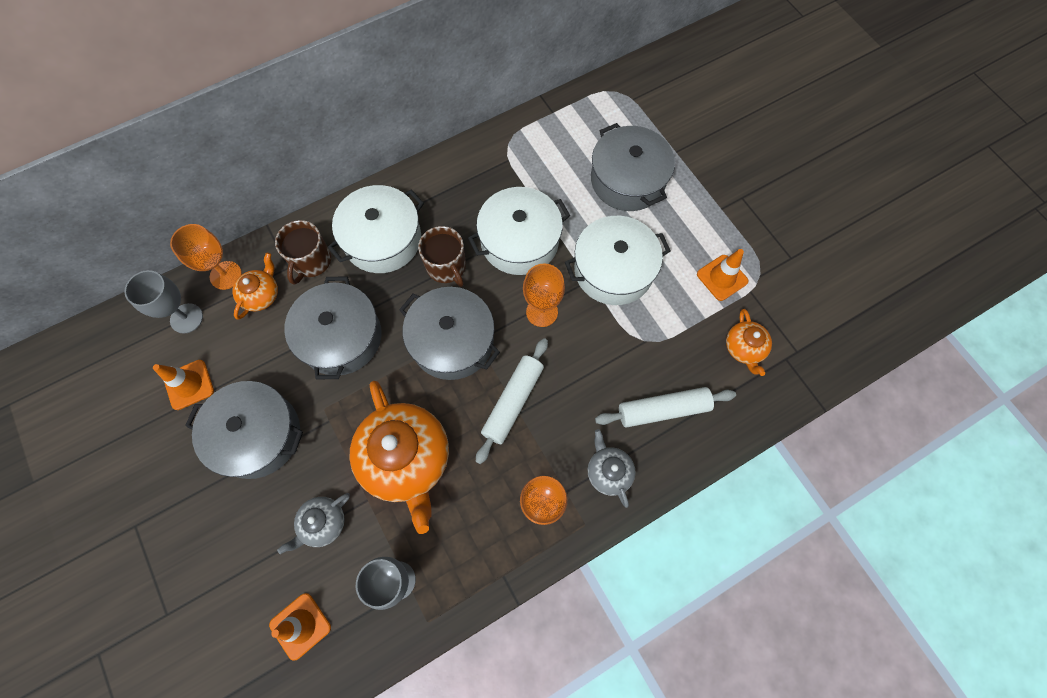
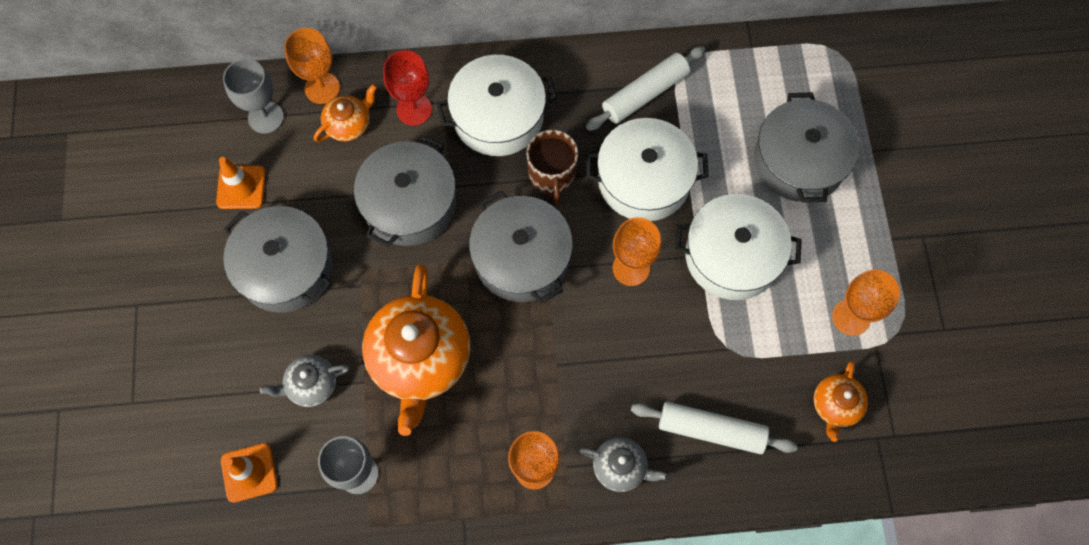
camera: 25 degrees right, 0 degrees up
(311, 261) = (414, 109): brown mug -> red goblet
(513, 402) = (555, 350): white rolling pin -> white rolling pin (645, 94)
(608, 472) = (620, 467): grey teapot -> grey teapot turned 105 degrees clockwise
(722, 278) = (851, 317): orange traffic cone -> orange goblet

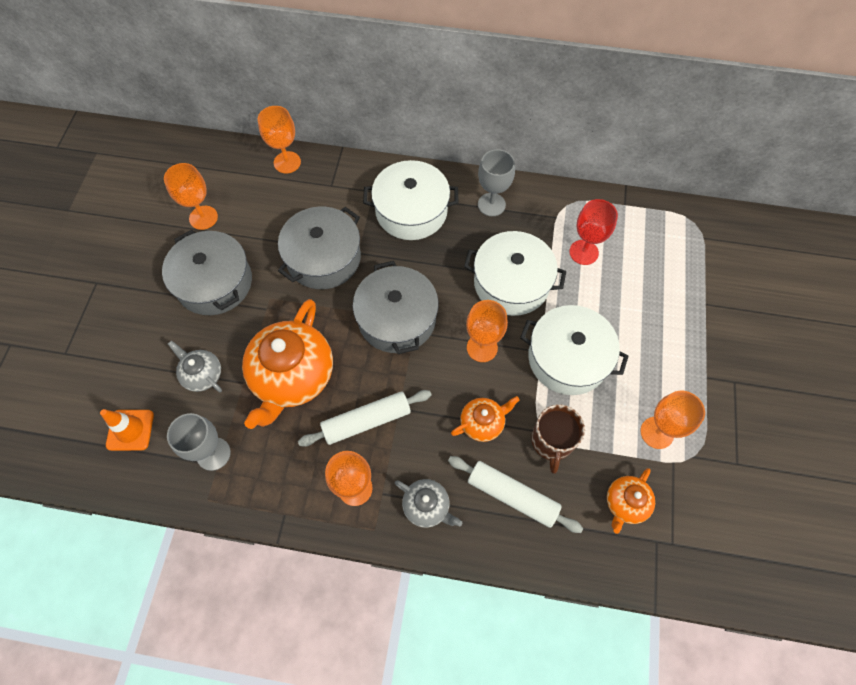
camera: 15 degrees right, 5 degrees down
(241, 187) = (203, 217): orange traffic cone -> orange goblet
(266, 117) = (239, 173): grey goblet -> grey goblet (491, 204)
(311, 385) = (202, 374): grey teapot -> grey teapot turned 45 degrees clockwise
(349, 124) = (298, 191): orange teapot -> orange teapot (482, 423)
(414, 109) = (349, 192): red goblet -> red goblet (583, 252)
(552, 175) = (440, 263): brown mug -> brown mug (552, 441)
(645, 94) = (530, 220): white rolling pin -> white rolling pin (366, 421)
(799, 161) = (642, 298): grey pot -> none

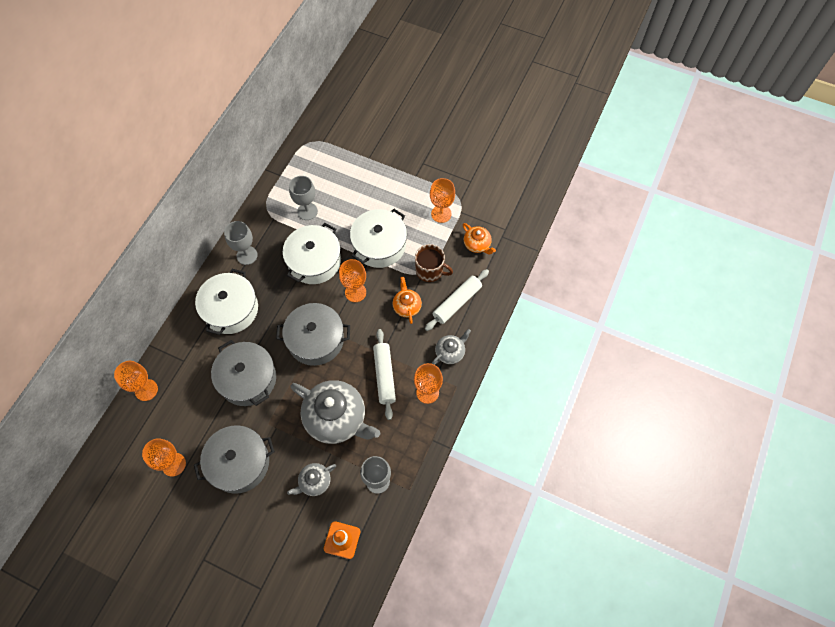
camera: 75 degrees left, 0 degrees up
(292, 376) = (336, 418): orange teapot -> grey teapot
(583, 252) = (307, 211): red goblet -> grey goblet

